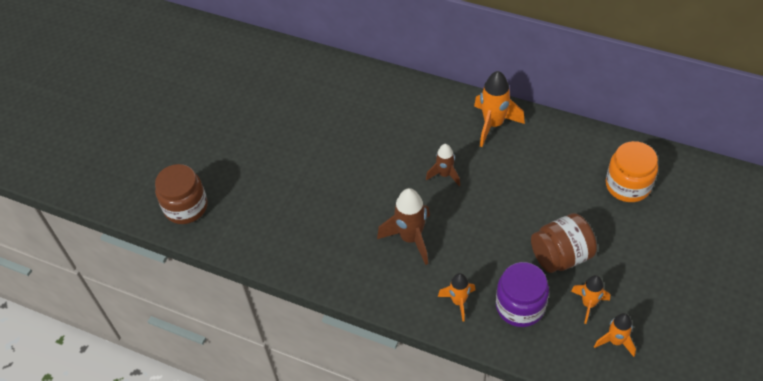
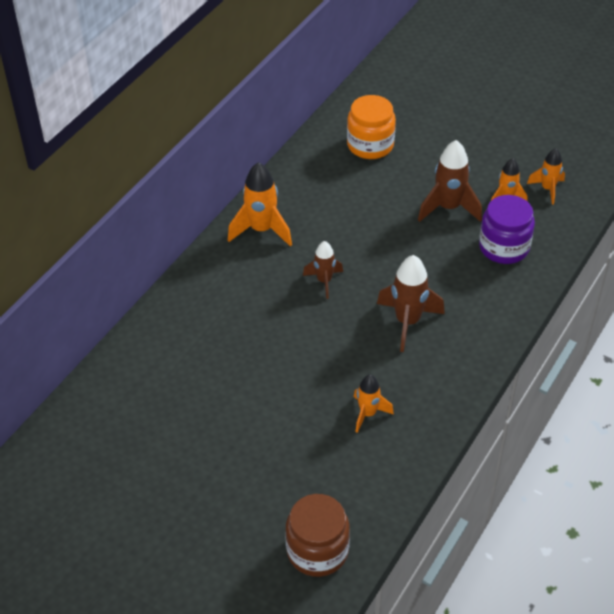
camera: 85 degrees left, 5 degrees down
(458, 302) = (494, 293): orange rocket -> orange rocket (368, 414)
(560, 256) = (448, 208): brown jar -> brown rocket

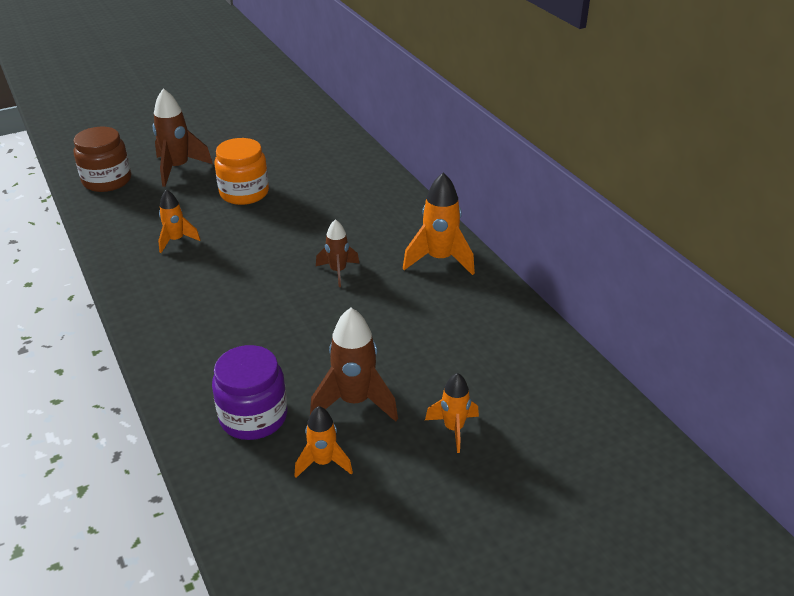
camera: 120 degrees right, 10 degrees down
(370, 145) = (515, 385): orange jar -> orange jar (244, 193)
(407, 322) = (237, 300): brown rocket -> brown rocket (178, 168)
(547, 189) = (303, 517): orange rocket -> orange rocket (453, 429)

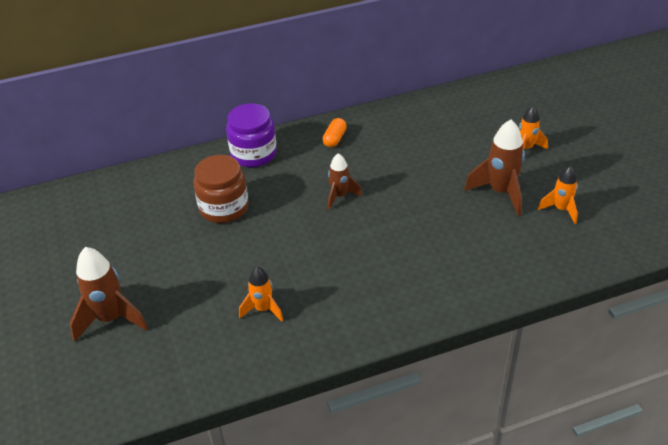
camera: 80 degrees left, 5 degrees up
(107, 181) = (112, 386): brown jar -> brown jar (224, 207)
(244, 193) = (187, 260): orange jar -> none
(253, 416) = (517, 245): purple jar -> purple jar (253, 154)
(439, 259) = (334, 139): orange rocket -> orange capsule

